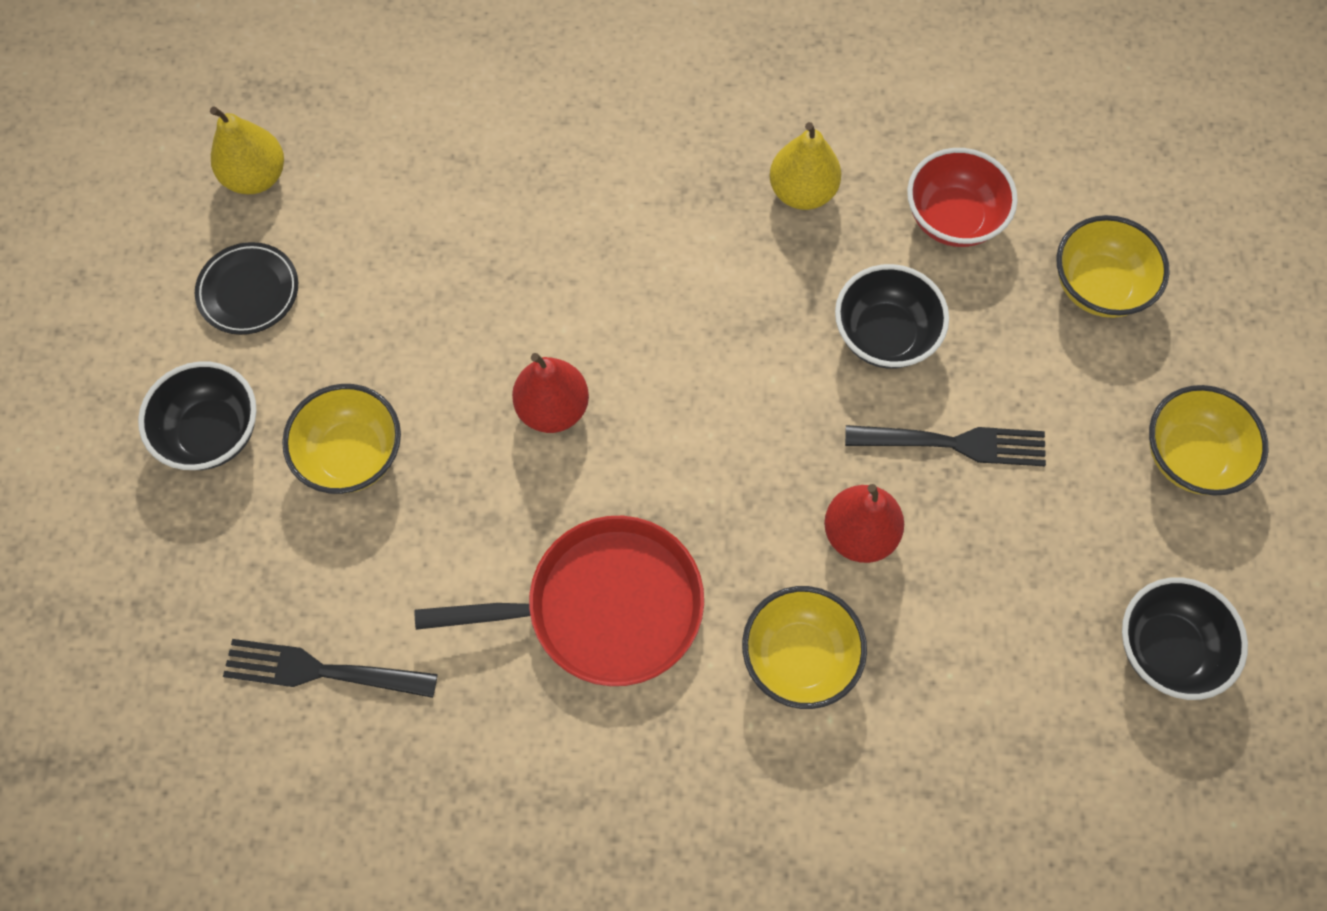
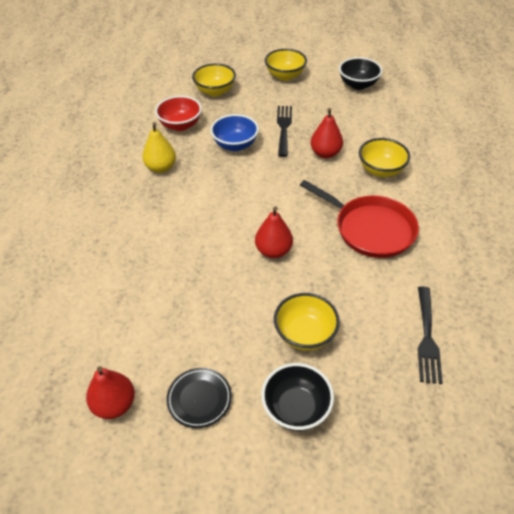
camera: 90 degrees left, 20 degrees down
(256, 176) = (114, 404): yellow pear -> red pear
(605, 606) = (371, 229): red pan -> red pan turned 135 degrees clockwise
(884, 335) = (235, 145): black bowl -> blue bowl

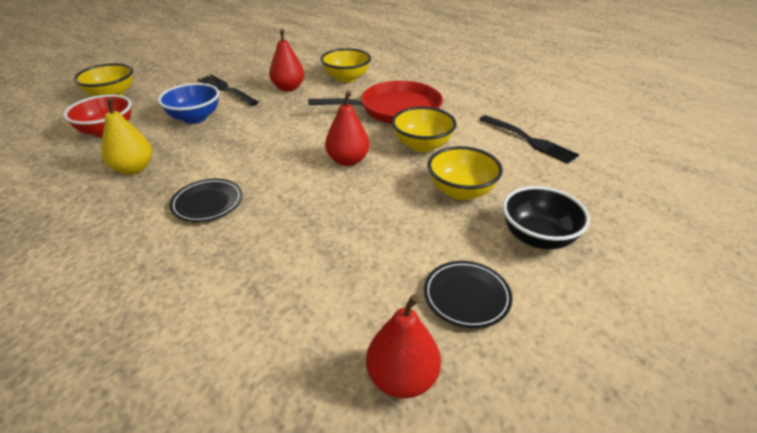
camera: 50 degrees left, 10 degrees down
(164, 223) = (207, 203): none -> black plate
(285, 76) = (173, 61): yellow bowl -> yellow bowl (422, 145)
(358, 85) = (249, 45): black bowl -> none

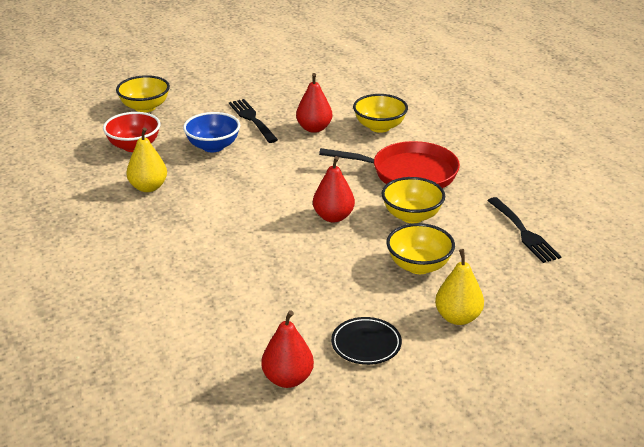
camera: 20 degrees right, 5 degrees down
(207, 203) = (199, 230): black plate -> none
(537, 237) = (458, 317): black bowl -> yellow pear

